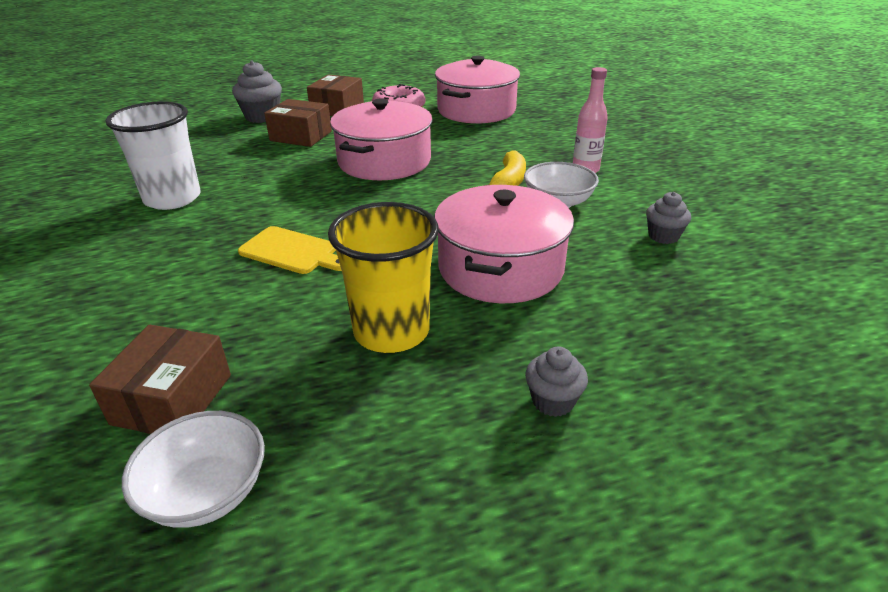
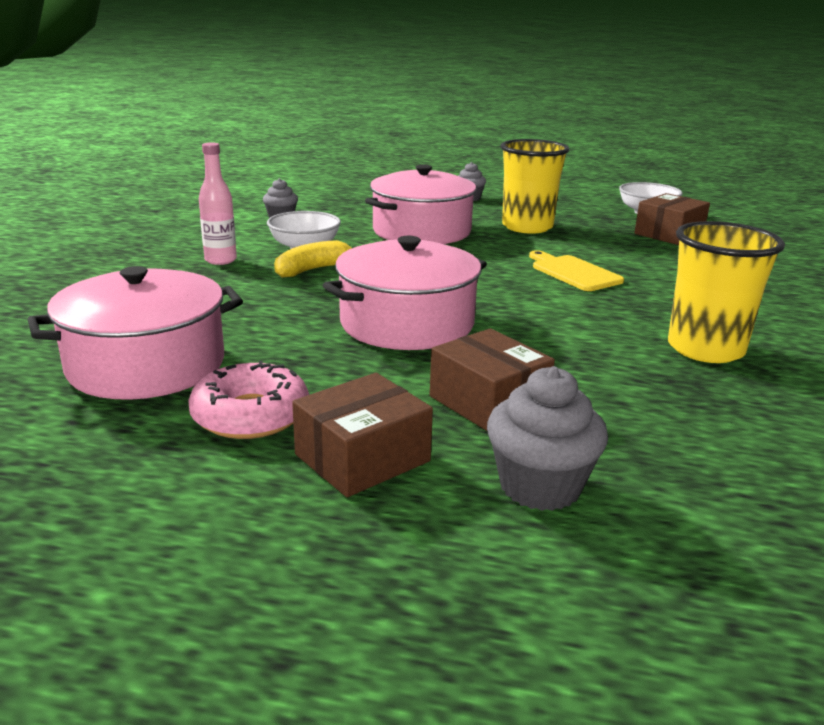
camera: 150 degrees left, 10 degrees down
(172, 198) = (705, 349): white cup -> yellow cup

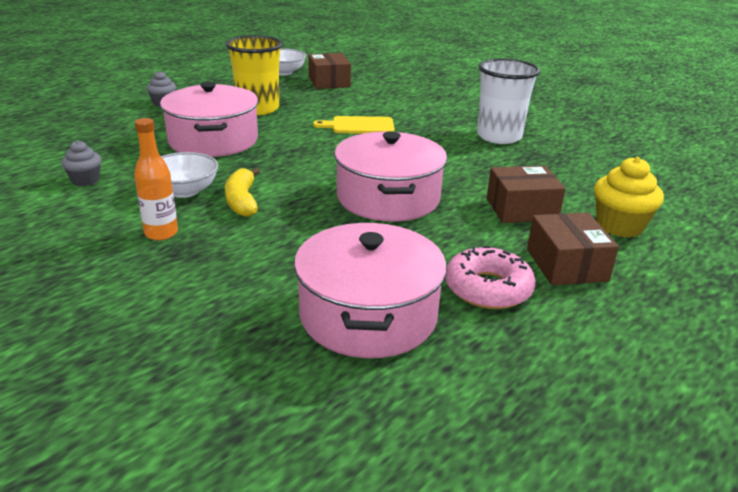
camera: 60 degrees left, 5 degrees up
(220, 260) = (161, 233): pink bottle -> orange bottle
(540, 486) = (619, 226): grey cupcake -> yellow cupcake
(705, 349) = (499, 136): yellow cup -> white cup

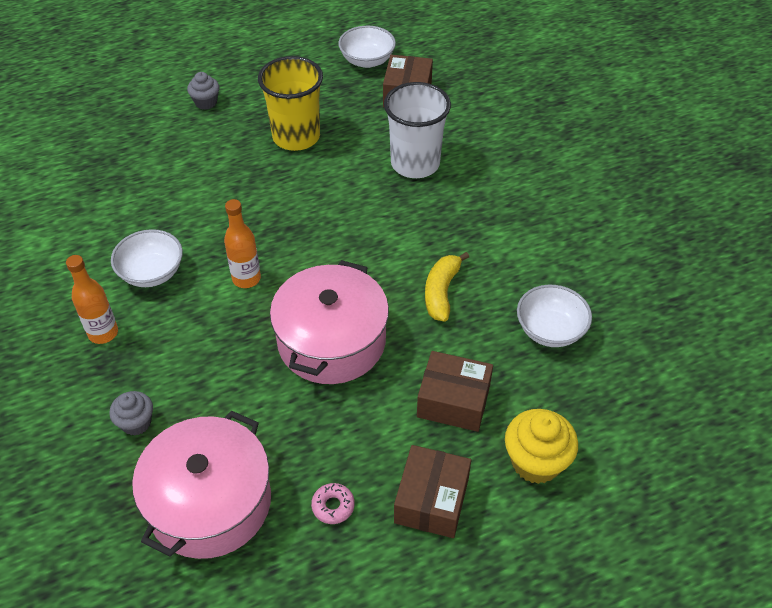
camera: 25 degrees right, 20 degrees up
(85, 180) = (76, 230): grey cupcake -> grey cupcake (136, 423)
(213, 140) = (220, 190): pink pot -> none
(242, 201) = (194, 304): yellow banana -> yellow banana (441, 292)
(279, 179) = (246, 278): none -> orange bottle
(359, 126) = (384, 199): yellow cutting board -> none
(488, 288) = (333, 506): pink donut -> pink donut, size x0.51
(499, 136) = (529, 261): white cup -> white cup (415, 163)
(551, 163) = (550, 330): none -> white bowl

